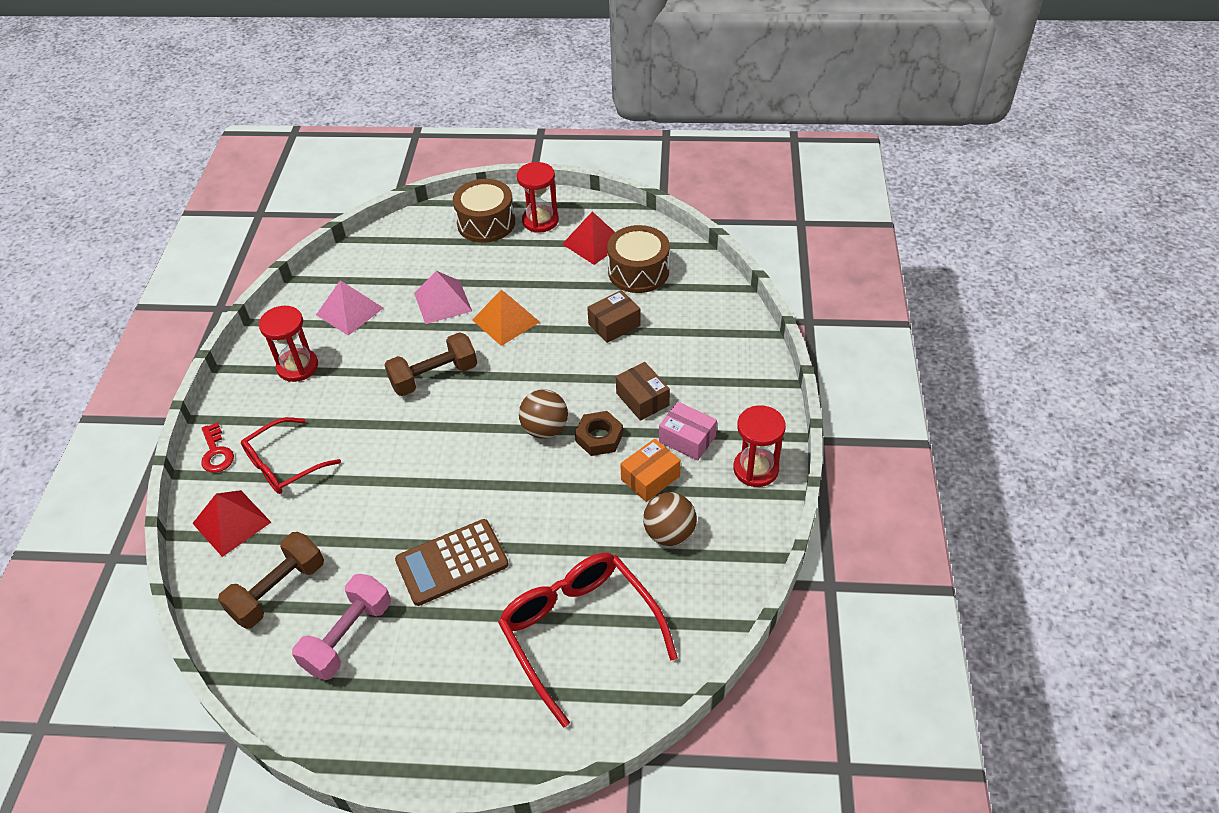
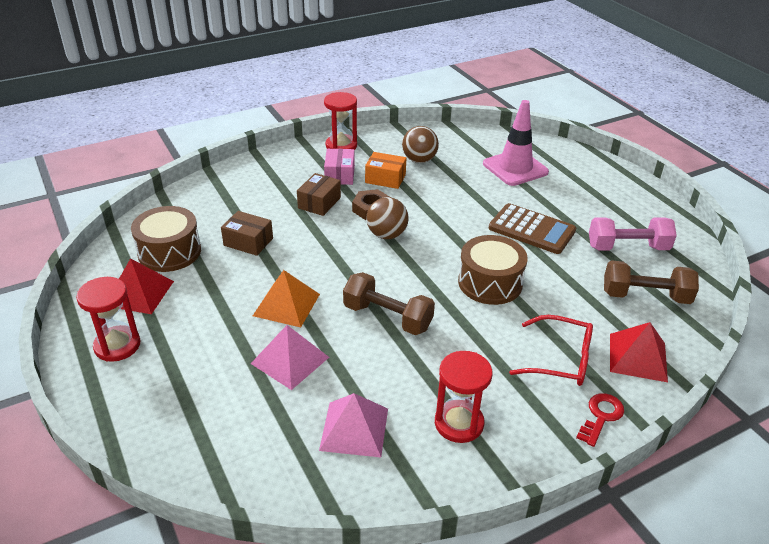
camera: 125 degrees left, 10 degrees down
(486, 223) = (140, 388): brown drum -> brown drum (490, 283)
(579, 632) = (515, 168): red glasses -> pink traffic cone

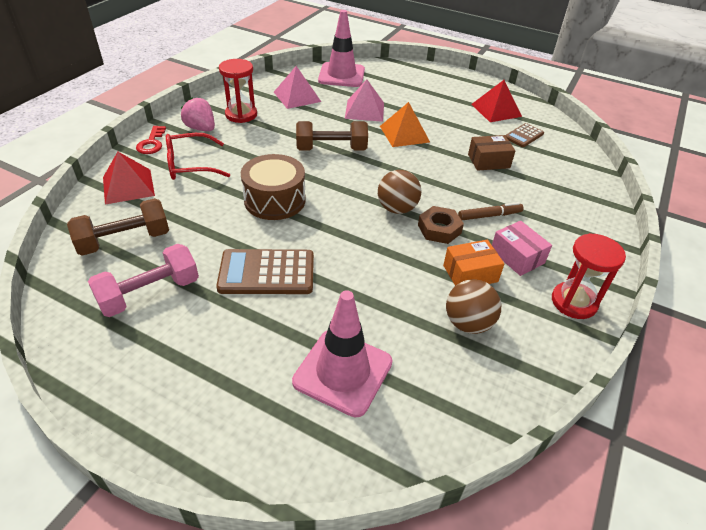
camera: 145 degrees right, 5 degrees up
(117, 345) = (461, 88): red hourglass -> none
(169, 252) = (524, 136): brown drum -> brown calculator
(242, 452) = (341, 75): none -> pink traffic cone
(319, 203) = (489, 216): brown box -> brown marker
(527, 418) = (201, 128): none -> pink strawberry

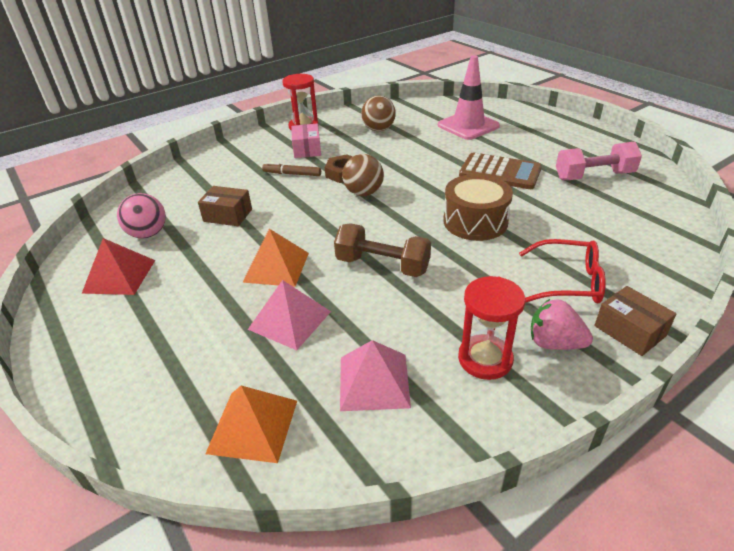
camera: 150 degrees left, 5 degrees down
(124, 240) = (627, 214): brown dumbbell -> none
(128, 186) = (643, 269): red pyramid -> none
(151, 143) = (629, 331): red key -> brown box
(201, 128) = (554, 343): pink strawberry -> pink strawberry turned 135 degrees clockwise
(341, 75) = (253, 426): pink traffic cone -> orange pyramid
(470, 273) = (351, 147): orange box -> none
(524, 136) = (148, 234): brown calculator -> pink ball

